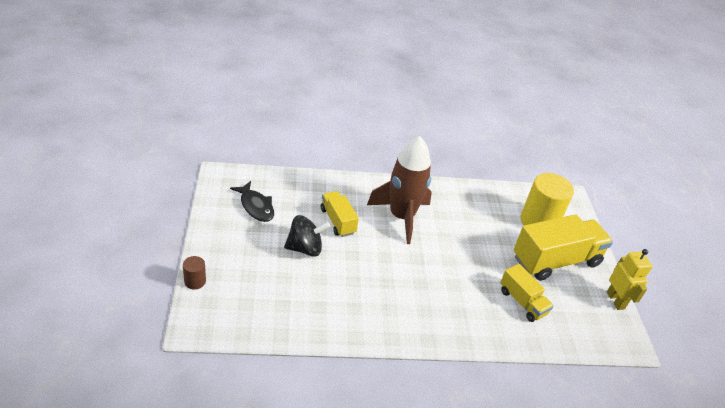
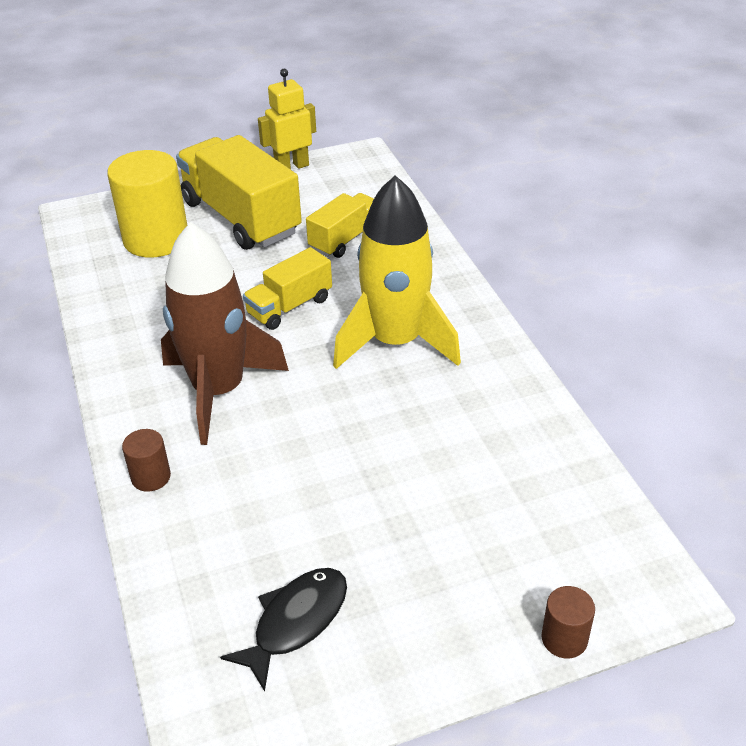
camera: 100 degrees left, 0 degrees up
(305, 248) = (376, 499): black spinning top -> none
(337, 221) = (275, 474): yellow truck -> yellow truck (289, 307)
(355, 185) = (151, 477): none -> brown cylinder
(414, 292) = (395, 342): none -> yellow rocket

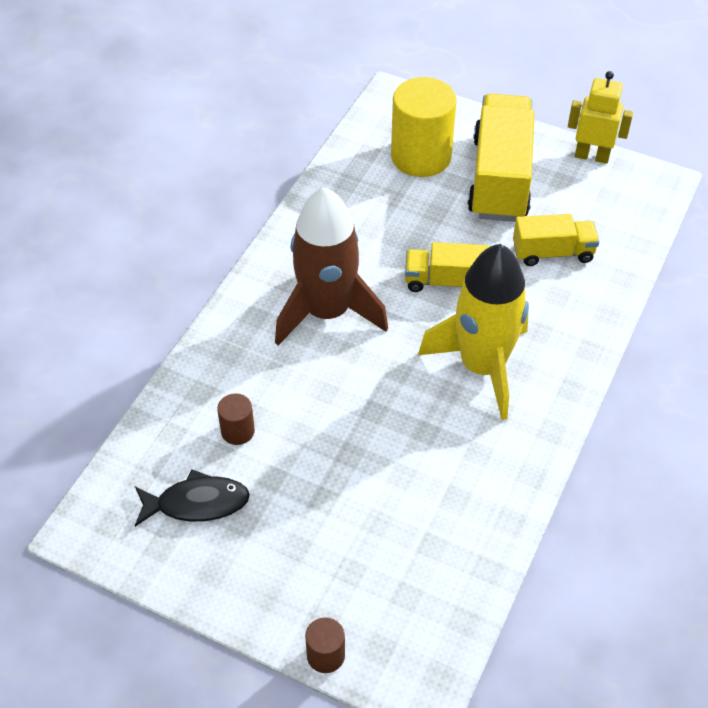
camera: 45 degrees right, 10 degrees up
(151, 477) = (224, 341): brown cylinder -> brown cylinder (237, 431)

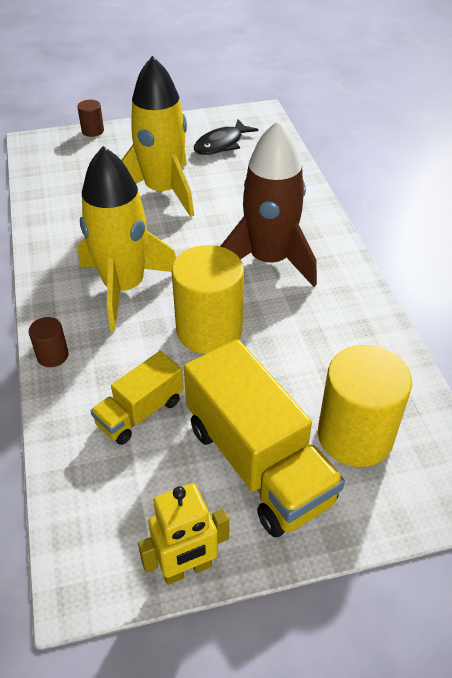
camera: 140 degrees right, 5 degrees down
(237, 431) = (240, 177): brown cylinder -> brown cylinder (52, 355)
(339, 468) = (163, 191): none -> yellow rocket
(445, 281) = (209, 330): yellow truck -> yellow cylinder

